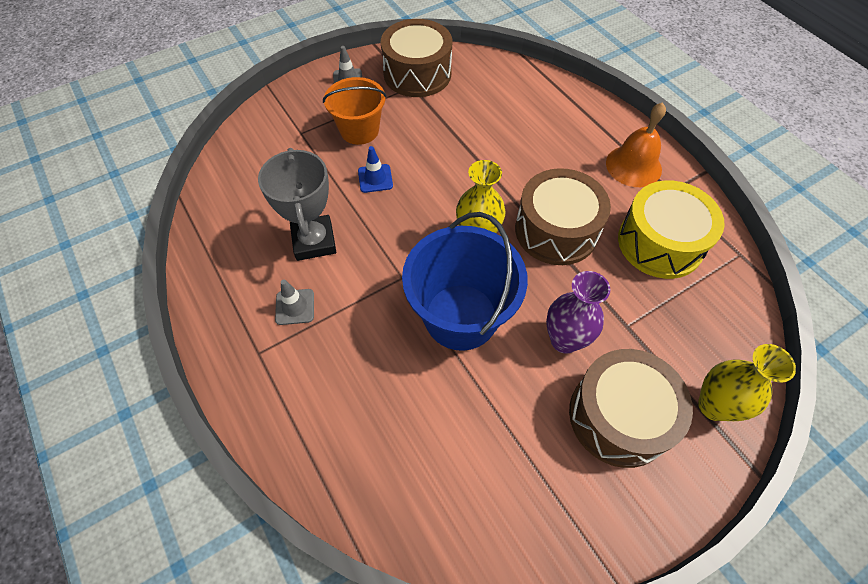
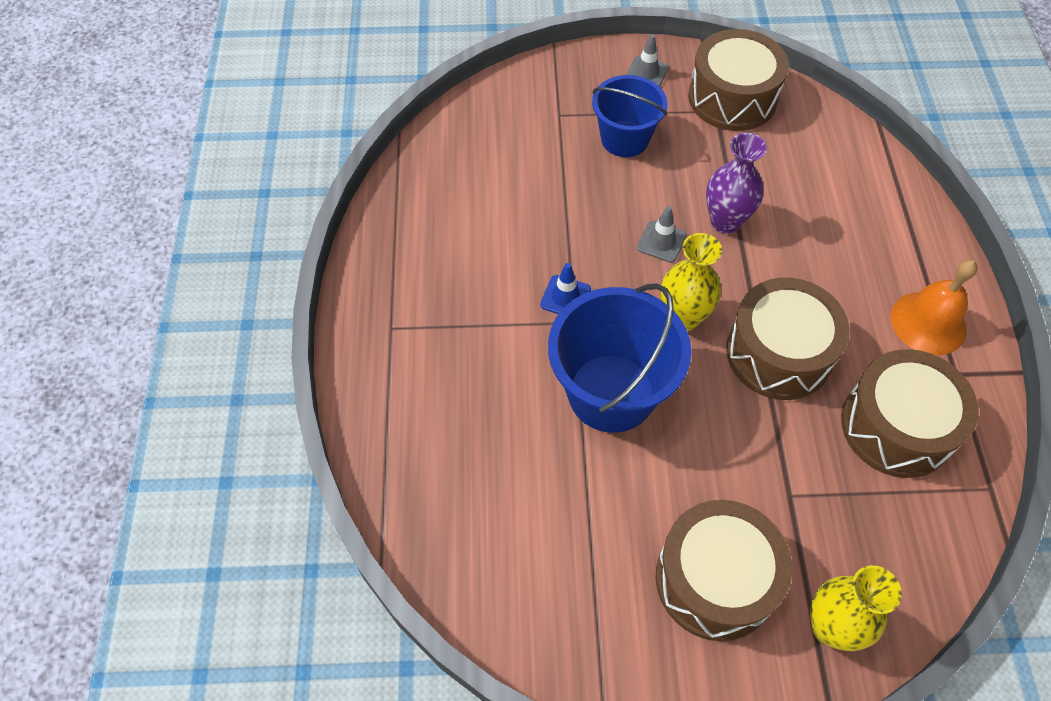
camera: 30 degrees right, 0 degrees up
(295, 307) = (450, 300): grey traffic cone -> grey traffic cone (661, 242)
(314, 241) = (506, 241): grey trophy -> none
(359, 130) = (624, 139): orange bucket -> blue bucket
(375, 178) = (609, 201): blue traffic cone -> blue traffic cone (565, 297)
(564, 340) = (708, 473): purple vase -> purple vase (725, 221)
(660, 243) = (896, 426): yellow drum -> brown drum

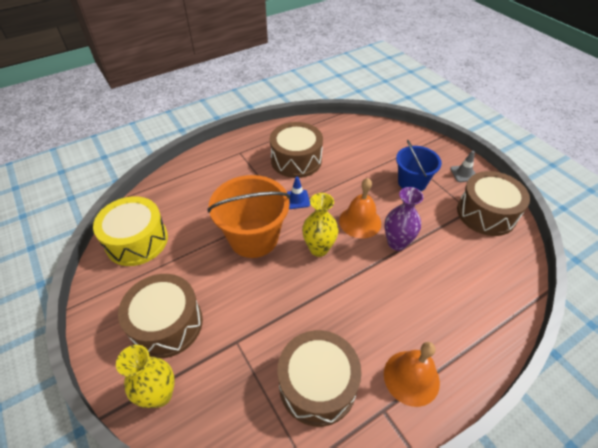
camera: 60 degrees right, 10 degrees down
(512, 573) = (137, 241): none -> yellow drum
(611, 393) = (253, 238): blue bucket -> orange bucket
(661, 242) = (360, 221): grey traffic cone -> orange bell
(778, 353) = (327, 301): brown drum -> brown drum (296, 160)

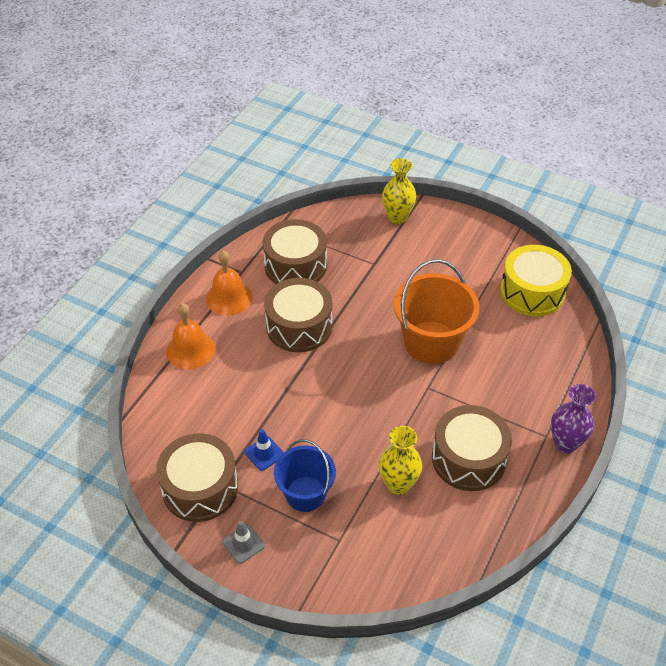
camera: 150 degrees right, 0 degrees up
(167, 324) = (435, 251): brown drum -> brown drum (299, 326)
(297, 199) = (424, 403): blue traffic cone -> blue traffic cone (264, 453)
(319, 249) = (361, 360): yellow vase -> yellow vase (398, 485)
(360, 221) = (338, 409): orange bell -> orange bell (190, 350)
(397, 243) = (288, 402): purple vase -> purple vase (565, 443)

